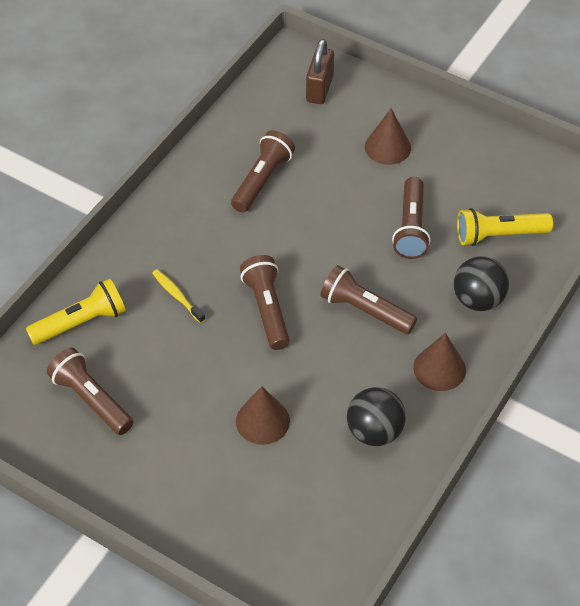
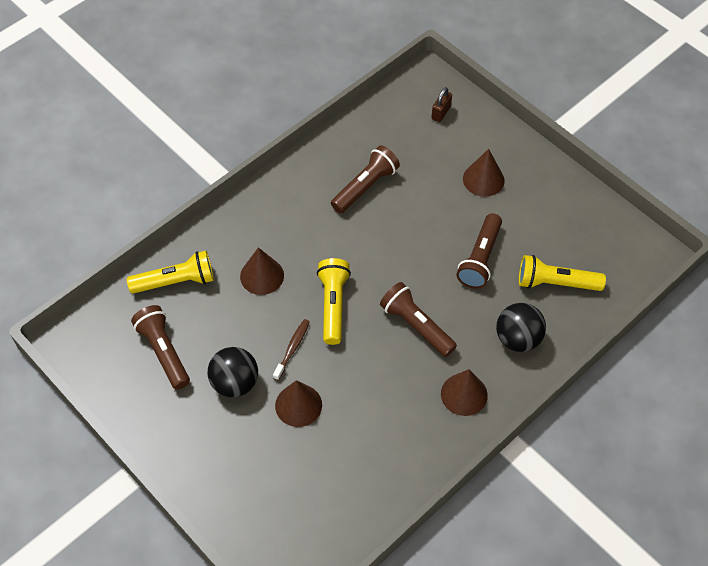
camera: 15 degrees right, 5 degrees up
(177, 296) = (262, 276): yellow toothbrush -> brown cone
(236, 364) = (292, 348): none -> brown toothbrush
(267, 309) = (333, 305): brown flashlight -> yellow flashlight
(319, 89) = (441, 113): brown padlock -> brown padlock, size x0.63
(374, 431) = (390, 438): black ball -> black ball (235, 383)

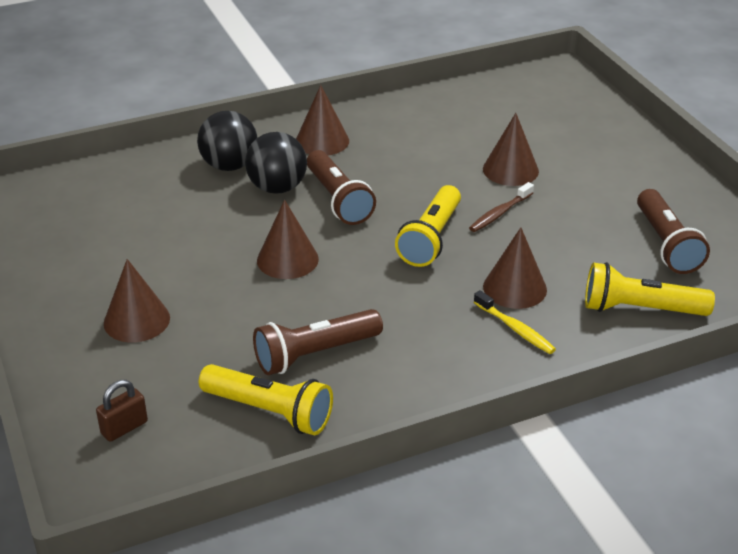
camera: 160 degrees left, 20 degrees down
(235, 383) = (580, 200): black ball -> black ball (277, 188)
(252, 241) = (515, 329): none -> yellow toothbrush
(421, 255) = (287, 259): none -> brown cone
(480, 259) = (214, 239): brown flashlight -> none
(555, 283) = (143, 198): yellow flashlight -> yellow flashlight (269, 412)

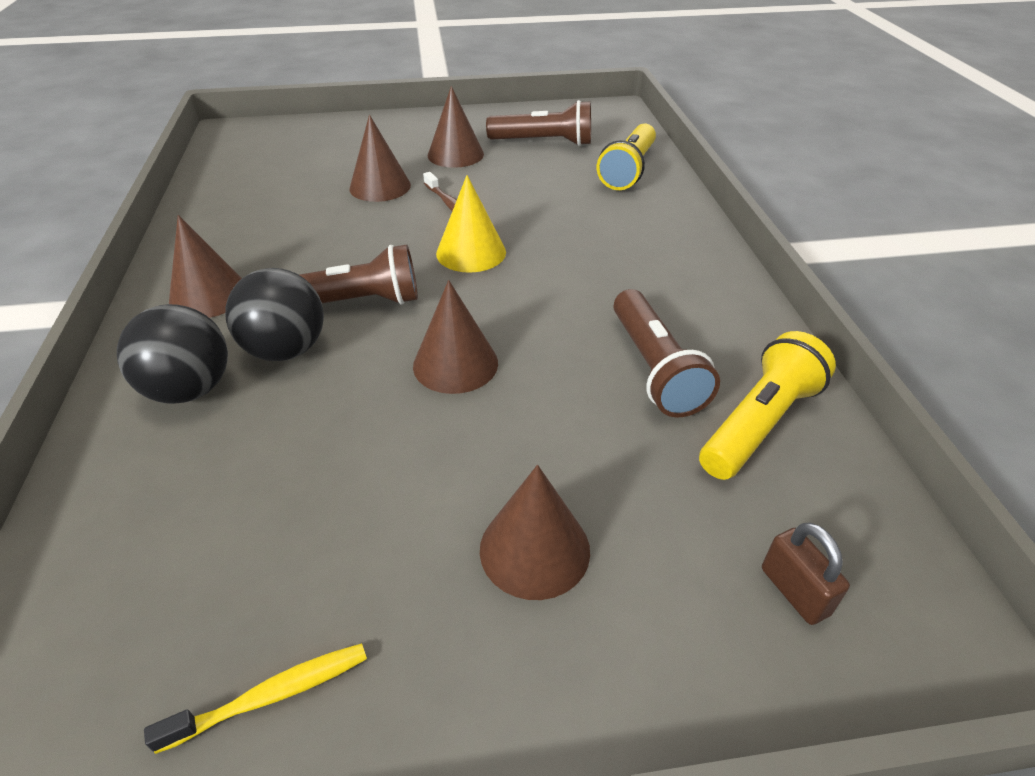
camera: 75 degrees left, 5 degrees up
(430, 239) = (471, 252): yellow flashlight -> yellow cone
(514, 288) = (577, 221): brown cone -> brown cone (455, 154)
(515, 329) = (640, 232): yellow toothbrush -> yellow toothbrush (272, 695)

